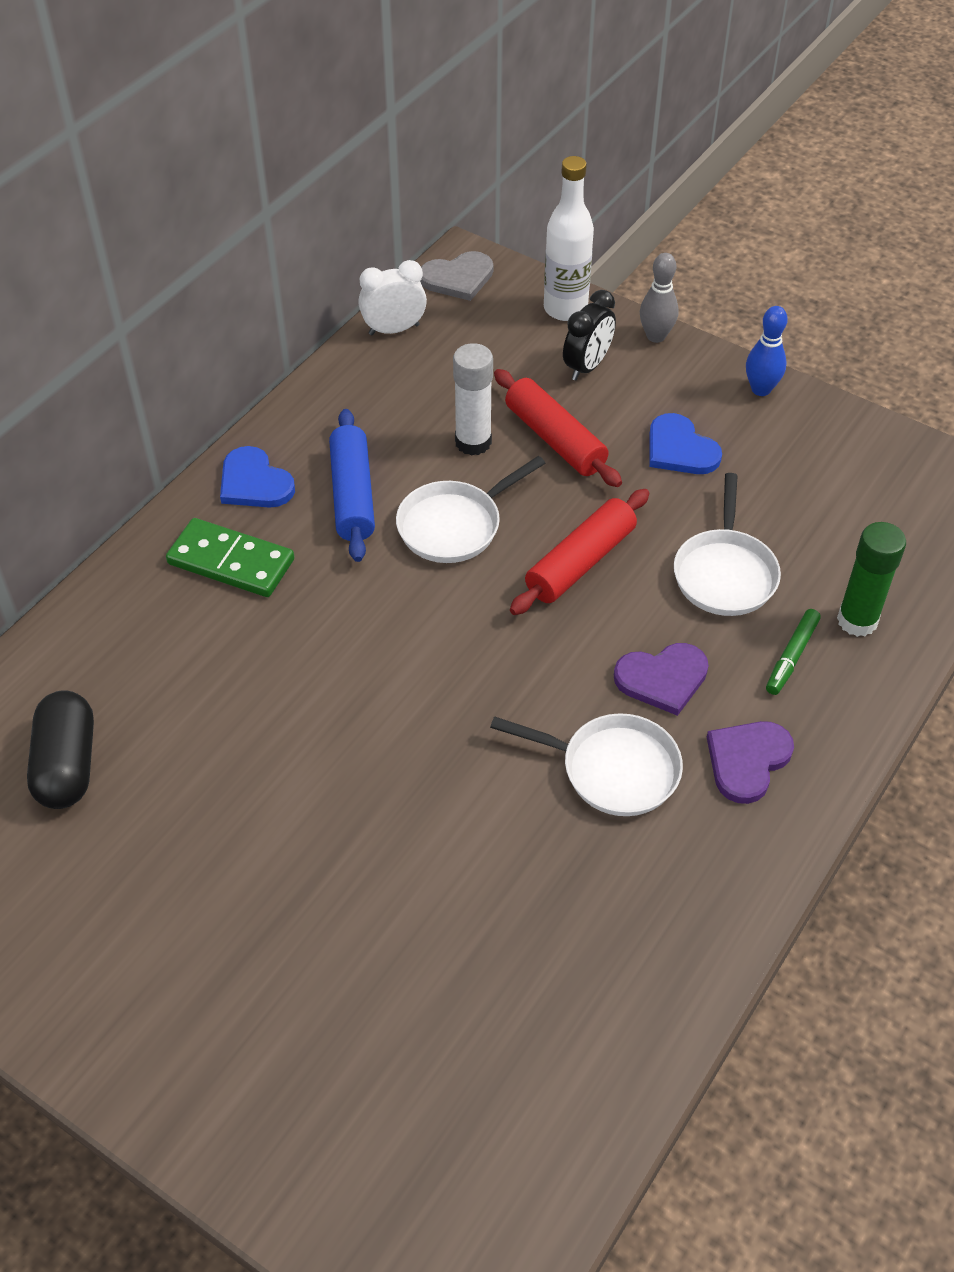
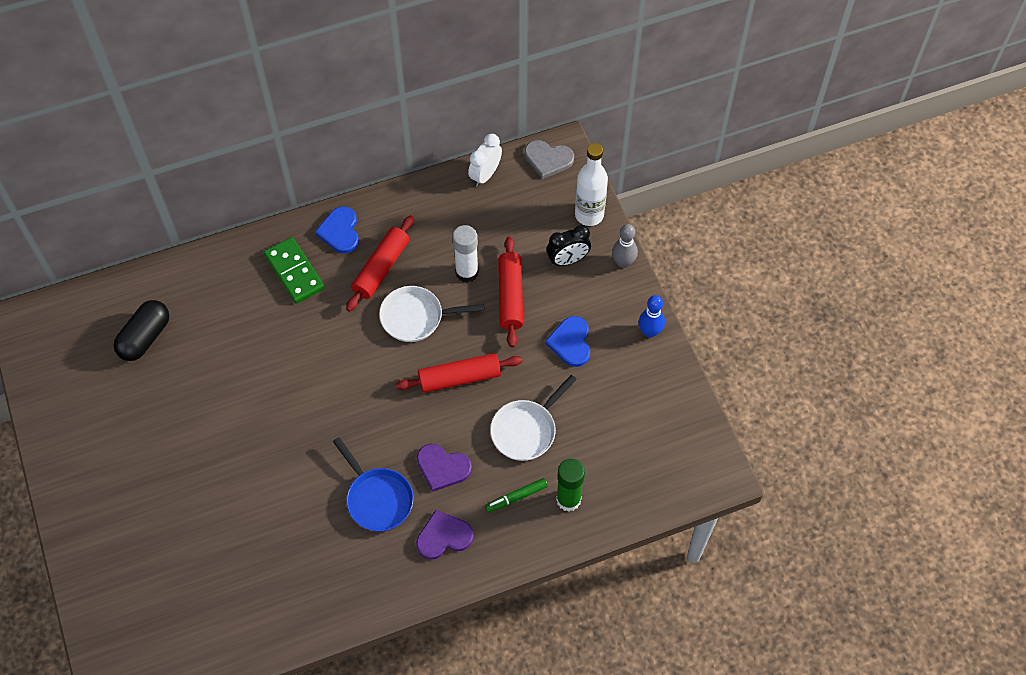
camera: 35 degrees right, 10 degrees up
(353, 495) = (381, 268): blue rolling pin -> red rolling pin
(394, 329) = (485, 175): white clock -> white clock turned 75 degrees counterclockwise
(612, 769) = (377, 499): white pan -> blue pan

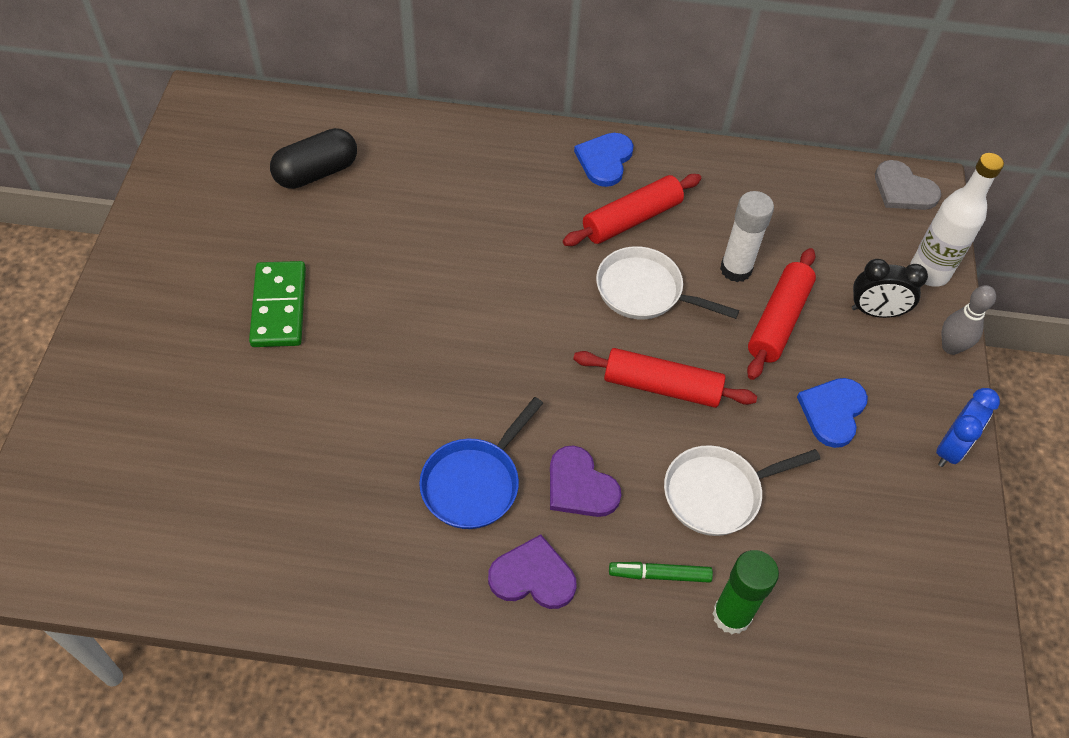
camera: 25 degrees right, 5 degrees down
(294, 272) = (526, 179): green domino -> green domino (279, 307)
(377, 499) = (474, 483): blue pan -> blue pan turned 45 degrees clockwise
(485, 175) = (814, 174): white clock -> none
(649, 332) = (951, 449): blue bowling pin -> blue clock

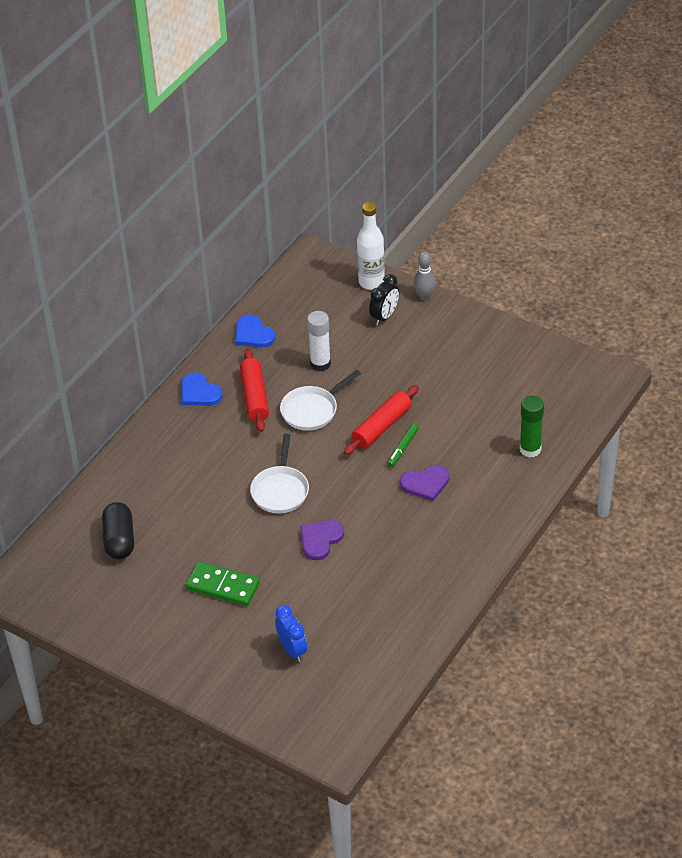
camera: 60 degrees left, 10 degrees down
(474, 483) = (399, 528): blue pan -> none
(533, 576) = (468, 521): purple heart -> purple heart (320, 540)
(659, 575) = (494, 469): green marker -> green marker (402, 448)
(717, 493) = (460, 428): white pan -> white pan (280, 490)
(778, 320) = (366, 360): red rolling pin -> none
(832, 412) = (437, 362): blue heart -> blue heart (253, 334)
(903, 189) = (307, 266): grey heart -> none
(951, 449) = (484, 325): blue clock -> blue clock (292, 649)

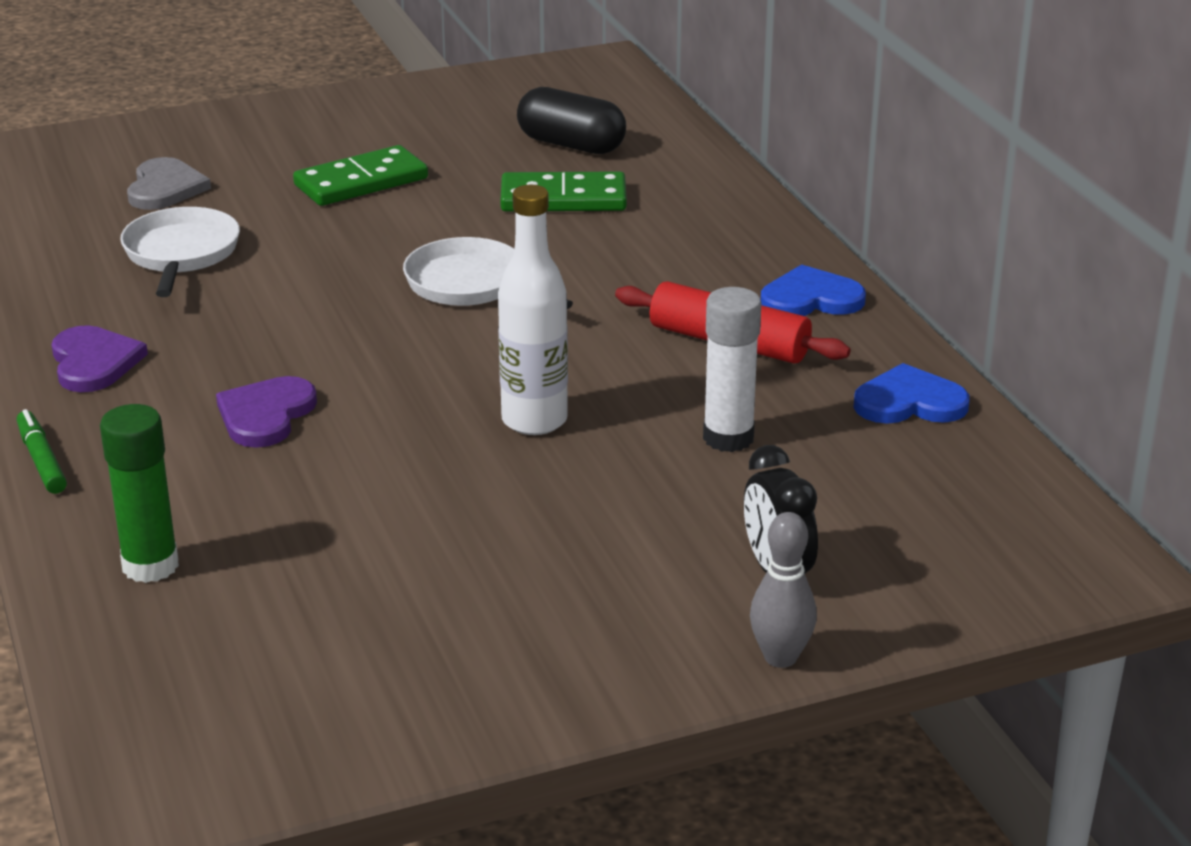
camera: 125 degrees right, 15 degrees down
(177, 510) = (563, 199): none -> green domino
(292, 649) = (165, 188): blue clock -> grey heart
(312, 410) = (614, 381): white pan -> white pan (181, 254)
(320, 540) = (315, 278): purple heart -> purple heart (94, 362)
(371, 282) = (916, 606): white bottle -> white bottle (534, 420)
(381, 426) = (468, 432): red rolling pin -> none
(402, 448) = (381, 429): green marker -> green marker (42, 460)

